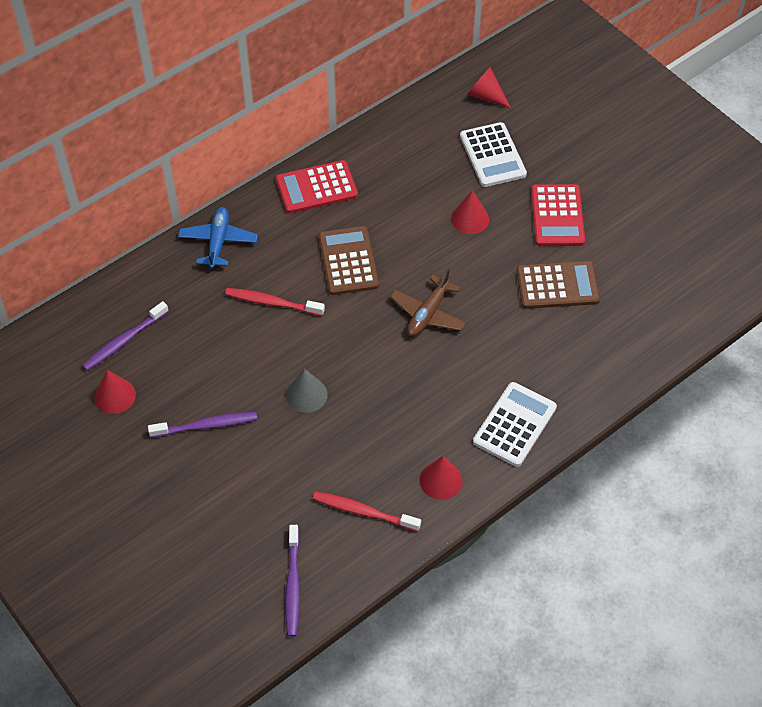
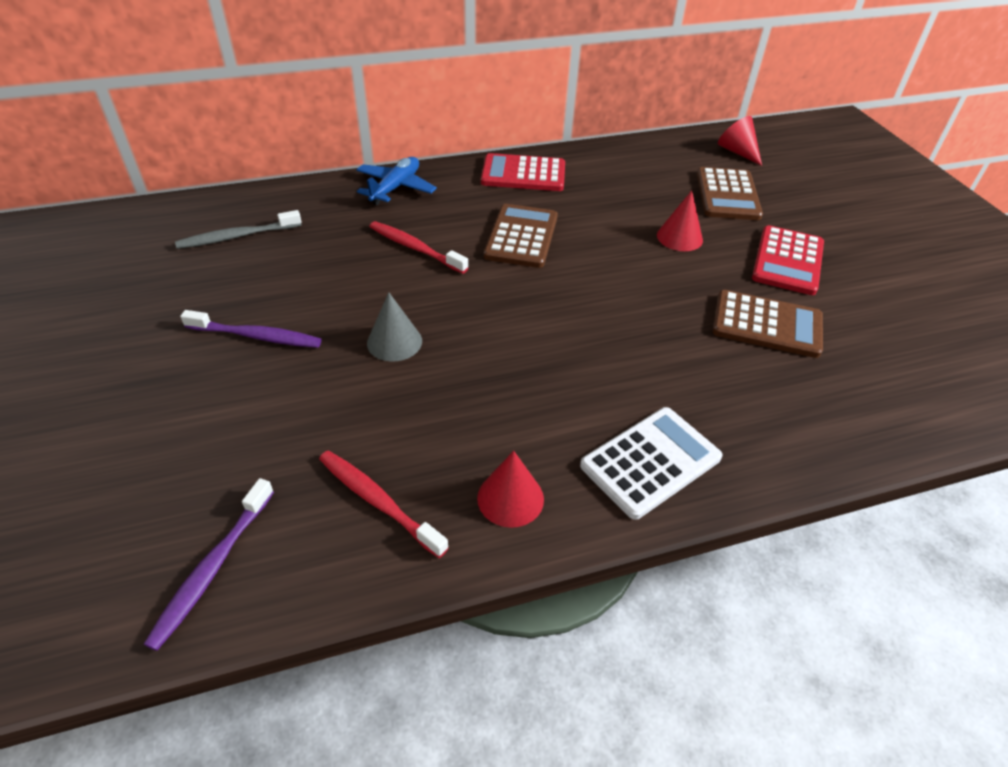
camera: 20 degrees right, 10 degrees down
(115, 396) = (185, 278): red cone -> none
(124, 341) = (237, 236): purple toothbrush -> grey toothbrush
(428, 313) = (589, 306): brown plane -> none
(492, 155) = (727, 195): white calculator -> brown calculator

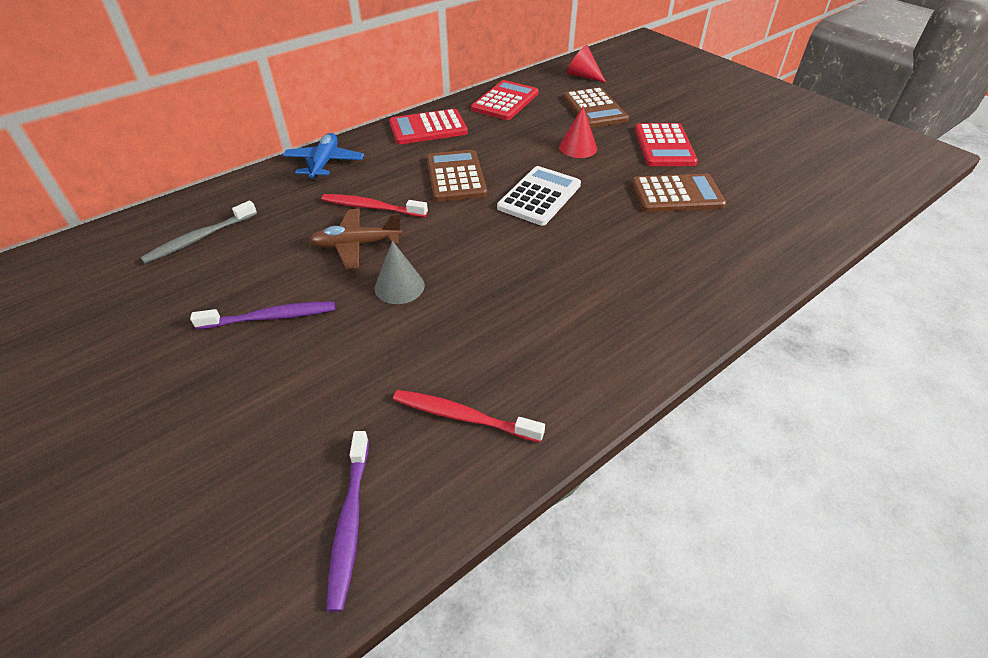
camera: 20 degrees left, 0 degrees up
(377, 285) = (356, 245): none -> brown plane
(510, 498) = (568, 377): red cone -> none
(626, 162) = (505, 101): none -> red calculator
(650, 462) = (654, 316): white calculator -> white calculator (539, 196)

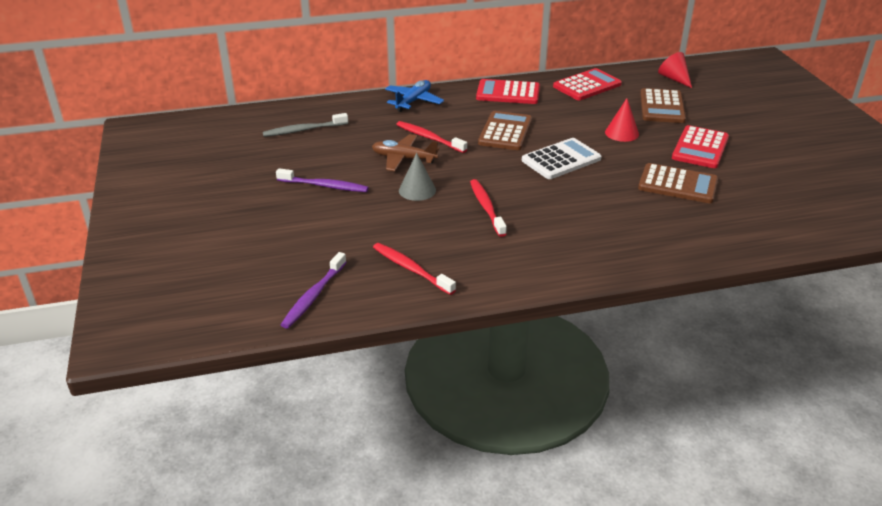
camera: 25 degrees right, 10 degrees down
(499, 286) = (486, 207): none -> red toothbrush

